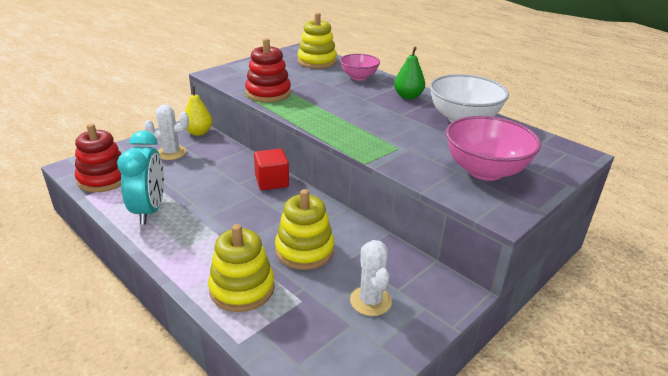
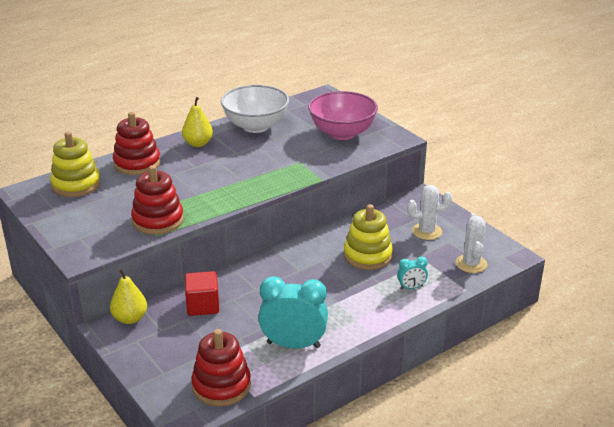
camera: 80 degrees left, 0 degrees up
(171, 153) = (175, 337): white cactus -> white cactus (471, 264)
(242, 288) = (411, 287): yellow stacking toy -> turquoise clock
(272, 181) = (258, 268): red cube -> red cube (203, 305)
(359, 77) = (137, 163): pink bowl -> red stacking toy
(408, 96) = (198, 144): green pear -> yellow pear

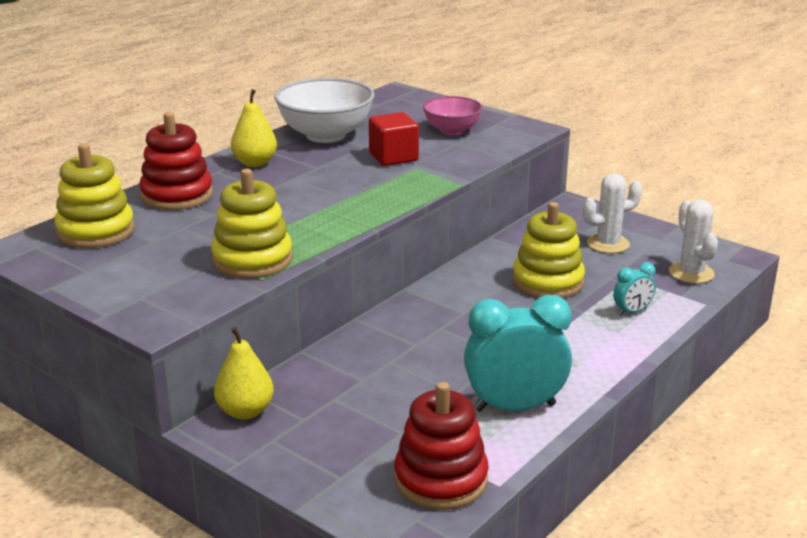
camera: 15 degrees left, 5 degrees down
(158, 220) = (252, 260): red stacking toy -> yellow stacking toy
(203, 305) = (349, 377): red cube -> red cube (393, 157)
(342, 133) = (452, 131): pink bowl -> pink bowl, size x0.61

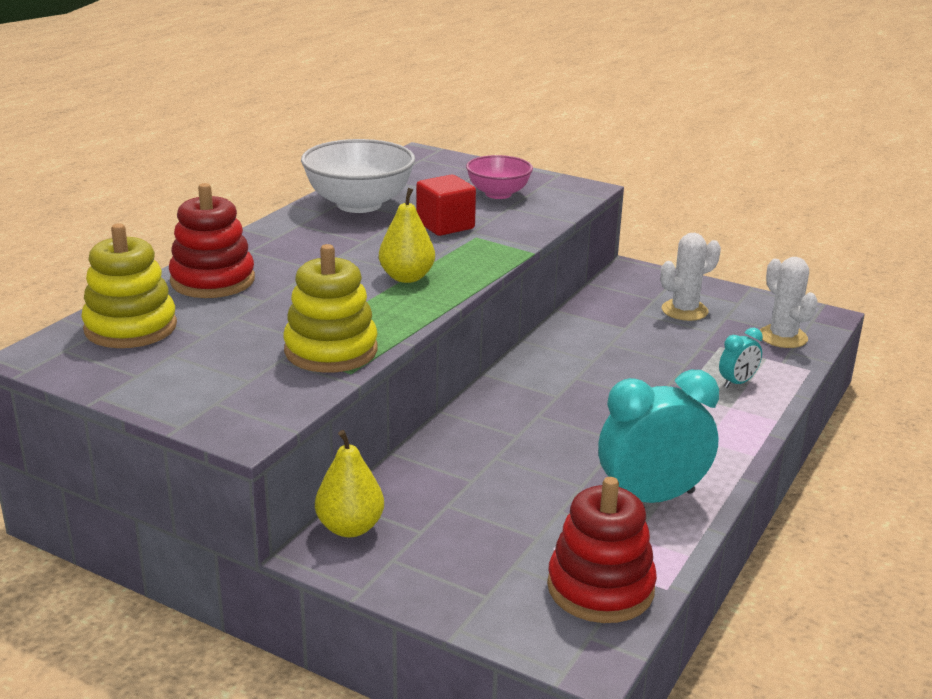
camera: 10 degrees left, 0 degrees up
(255, 163) = (290, 239): yellow pear -> yellow pear (407, 277)
(548, 282) = (636, 356): yellow stacking toy -> none

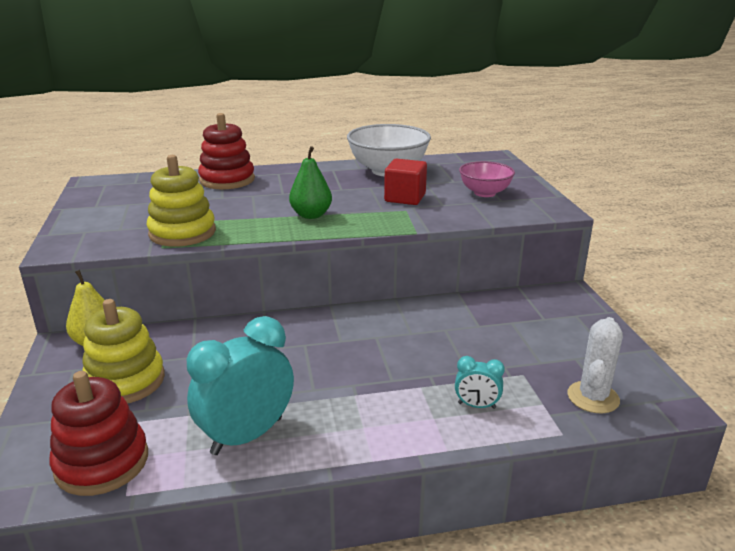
camera: 50 degrees right, 0 degrees up
(130, 327) = (146, 186): yellow stacking toy -> yellow stacking toy (125, 381)
(407, 277) = (311, 215): yellow pear -> green pear
(651, 498) = (247, 436): turquoise clock -> turquoise clock turned 75 degrees counterclockwise
(684, 310) = (550, 337): white cactus -> none

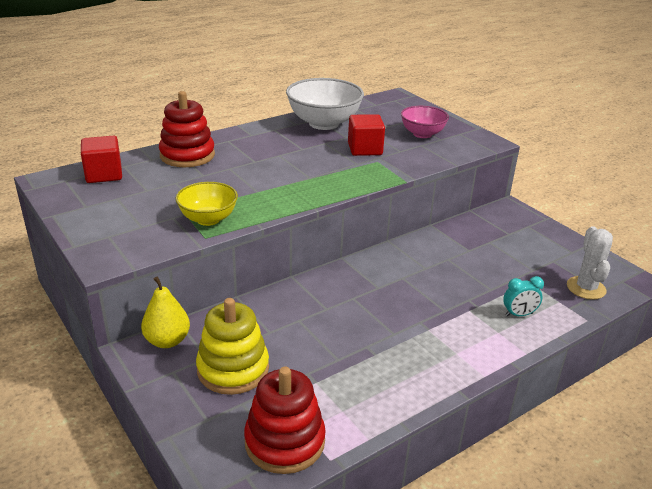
camera: 25 degrees left, 5 degrees up
(140, 184) = (104, 174): none -> red cube
(182, 233) = (208, 219): yellow stacking toy -> yellow bowl
(247, 436) = (378, 385): turquoise clock -> none
(311, 215) = (304, 180): green pear -> none

